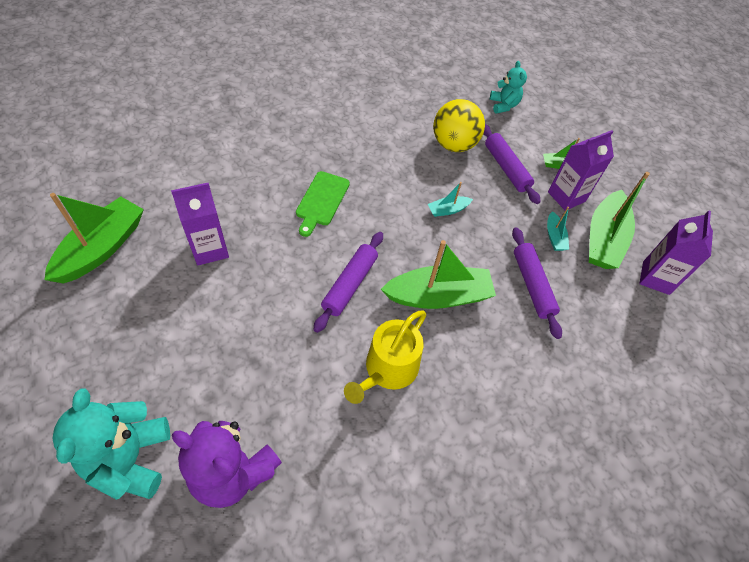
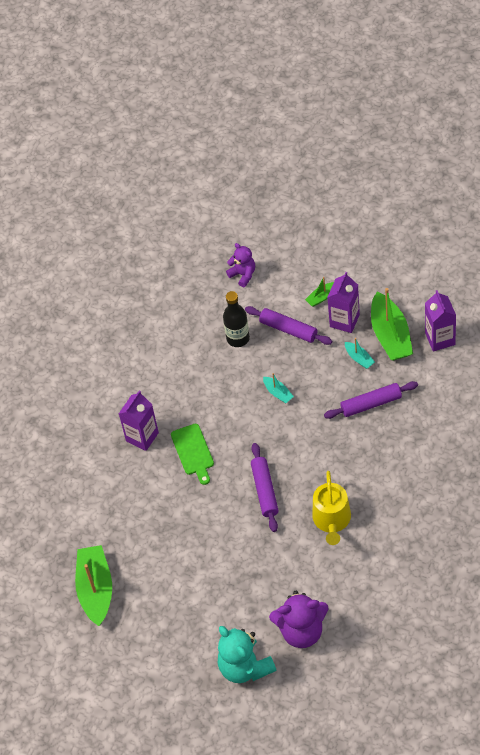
camera: 25 degrees left, 0 degrees up
(210, 249) = (160, 538): purple carton -> purple carton (142, 437)
(438, 296) = (322, 455): green boat -> none
(448, 210) = (278, 393): turquoise boat -> turquoise boat turned 75 degrees counterclockwise
(454, 144) = (238, 338): yellow ball -> black bottle
(503, 105) = (243, 274): turquoise teddy bear -> purple teddy bear
(532, 285) = (371, 403): purple rolling pin -> purple rolling pin turned 60 degrees counterclockwise

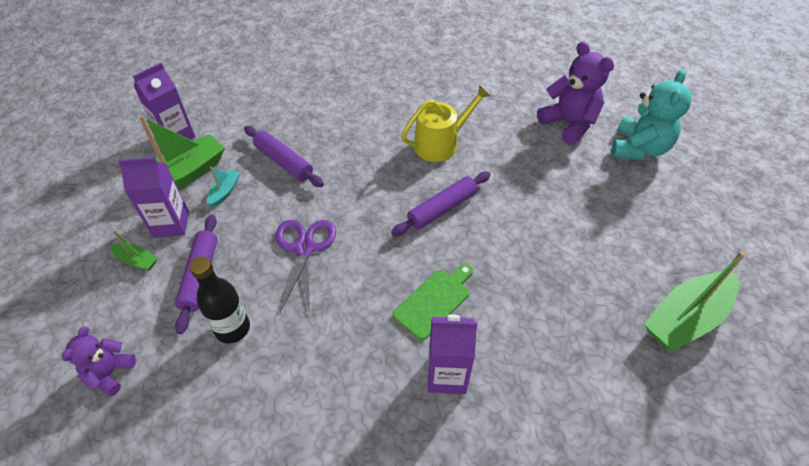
camera: 125 degrees left, 5 degrees down
(278, 393) = (304, 248): turquoise boat -> purple scissors

